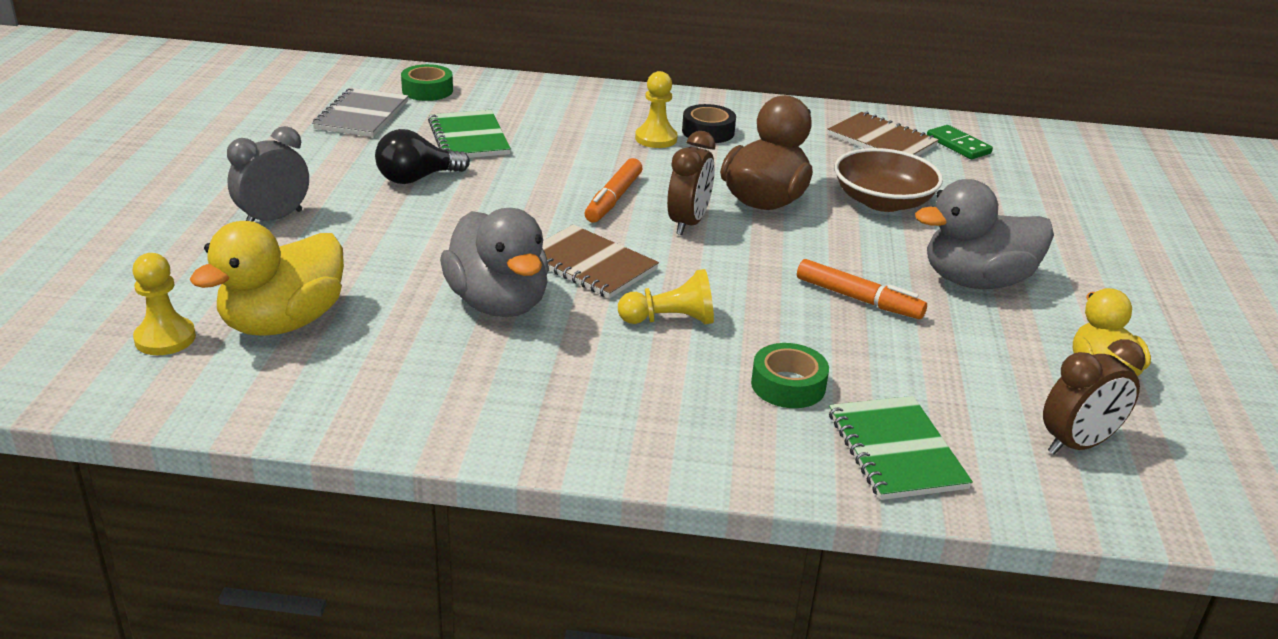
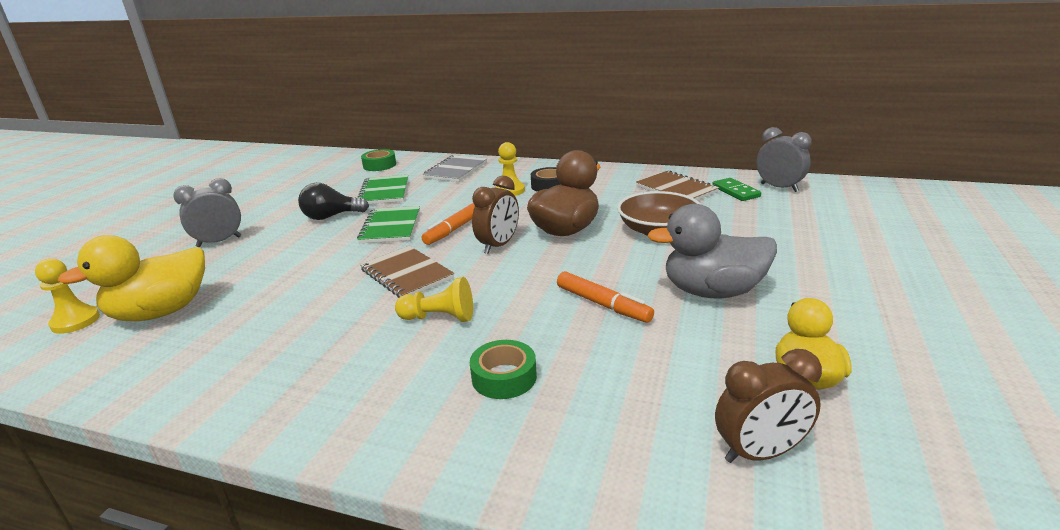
camera: 15 degrees right, 5 degrees down
(362, 115) = (327, 180): grey notebook -> grey notebook (456, 170)
(498, 303) = (320, 302): grey duck -> none
(896, 450) = (571, 447): green notebook -> green notebook (391, 227)
(1009, 140) = (779, 187): none -> grey clock

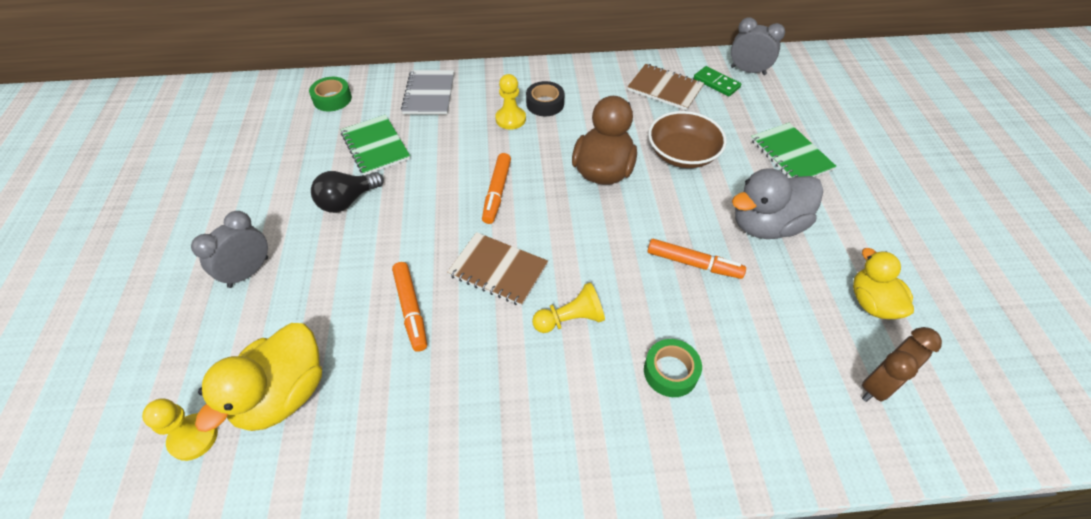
camera: 25 degrees left, 25 degrees up
(309, 284) = (411, 309): none -> orange marker
(391, 227) = (428, 203): green notebook -> green notebook (791, 155)
(498, 245) = (556, 207): brown clock -> none

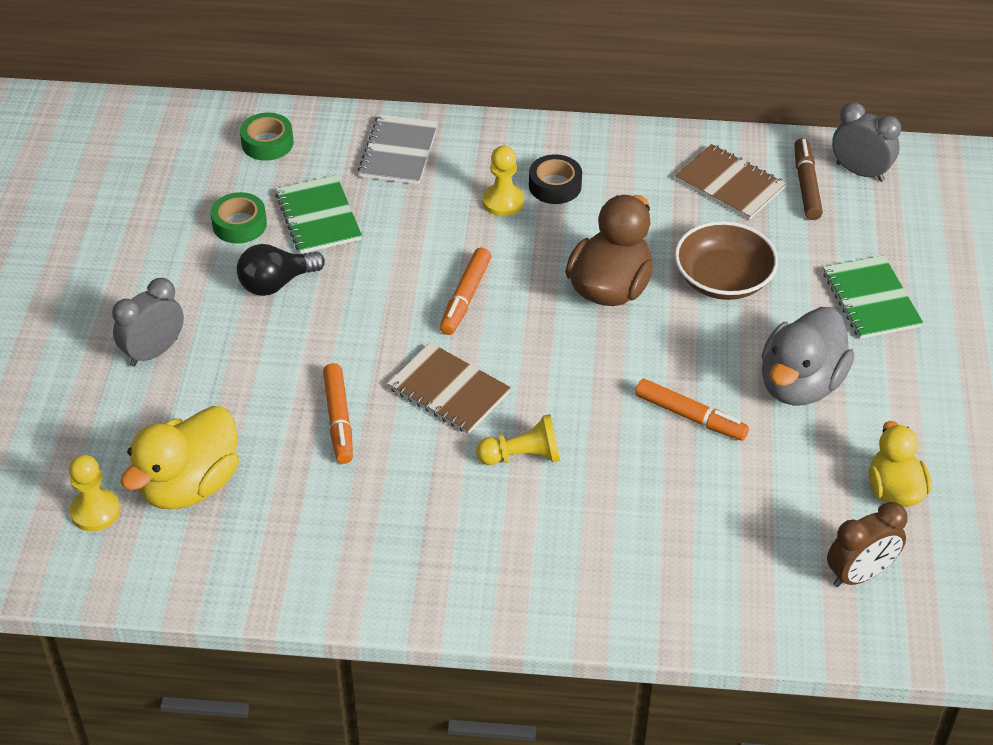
camera: 10 degrees right, 5 degrees down
(670, 371) = (623, 526): green tape -> green tape (239, 224)
(716, 83) = (806, 185): green domino -> brown marker
(766, 225) = (800, 384): grey duck -> grey duck turned 45 degrees counterclockwise

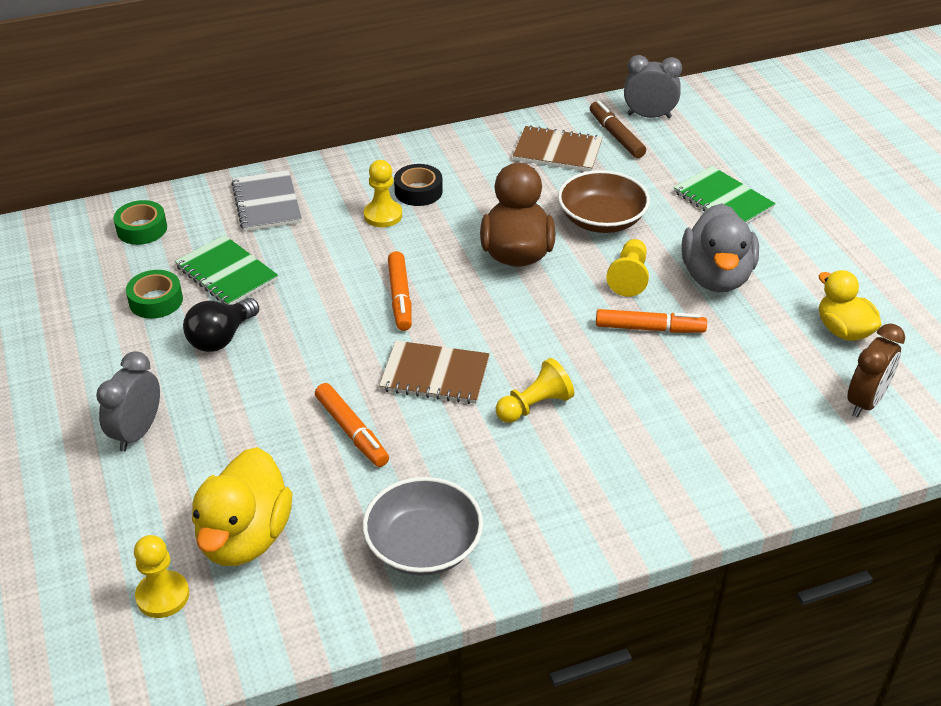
camera: 25 degrees left, 5 degrees down
(336, 552) = (423, 545): none -> grey bowl
(708, 354) = (629, 277): none -> yellow pawn

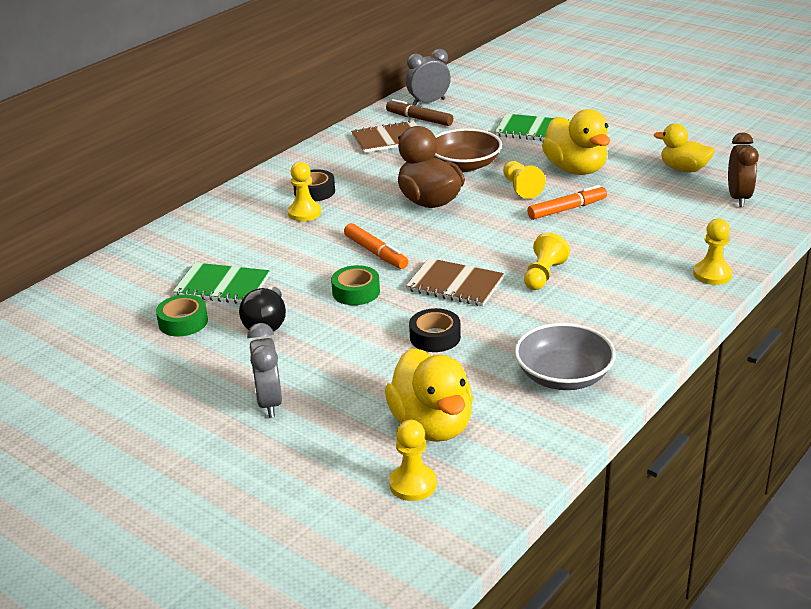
camera: 30 degrees left, 10 degrees down
(142, 229) = (114, 285): green tape -> green tape (356, 292)
(267, 203) = (202, 235): grey notebook -> none
(351, 431) = (435, 337): orange marker -> black tape
(435, 375) = (455, 284): brown notebook -> brown notebook turned 45 degrees clockwise
(716, 277) = (575, 169): grey duck -> yellow duck
(718, 495) = (712, 274): none -> yellow pawn

